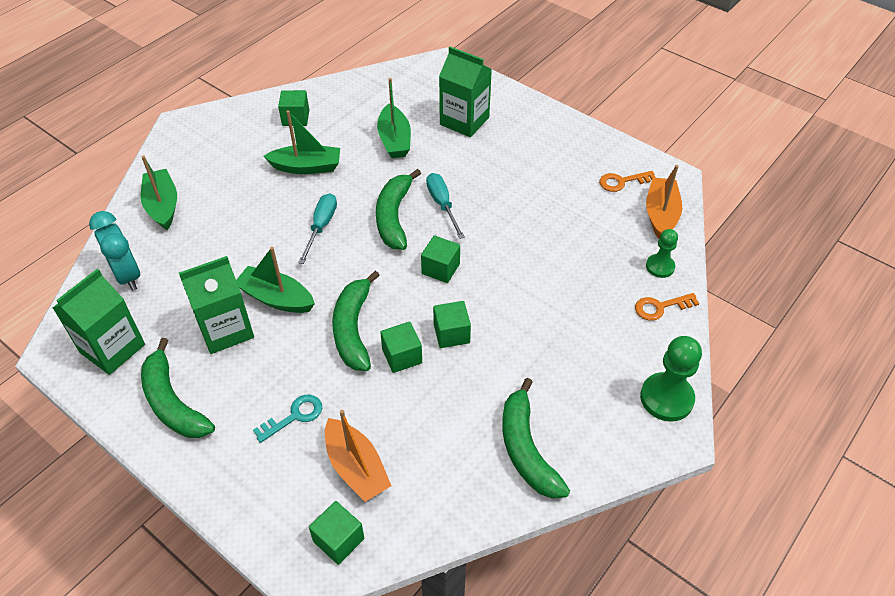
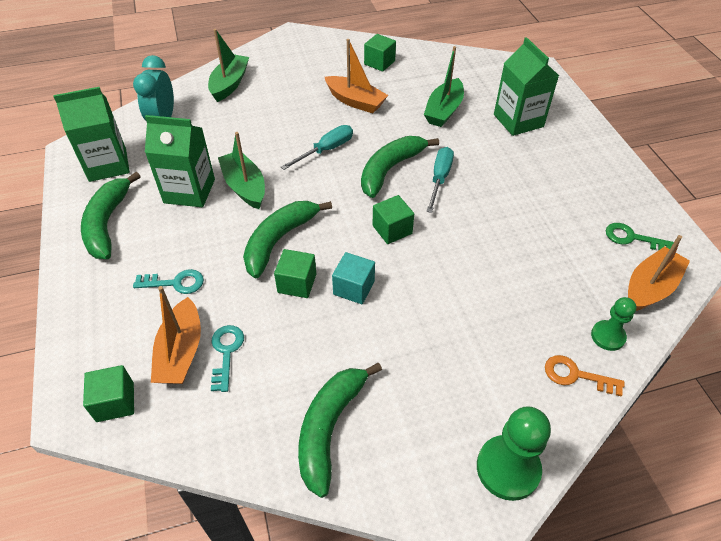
camera: 35 degrees right, 0 degrees up
(306, 167) = (355, 101): green boat -> orange boat
(395, 444) = (226, 352): none -> turquoise key
(451, 333) = (354, 288): green cube -> turquoise cube
(622, 182) = (632, 238): orange key -> green key

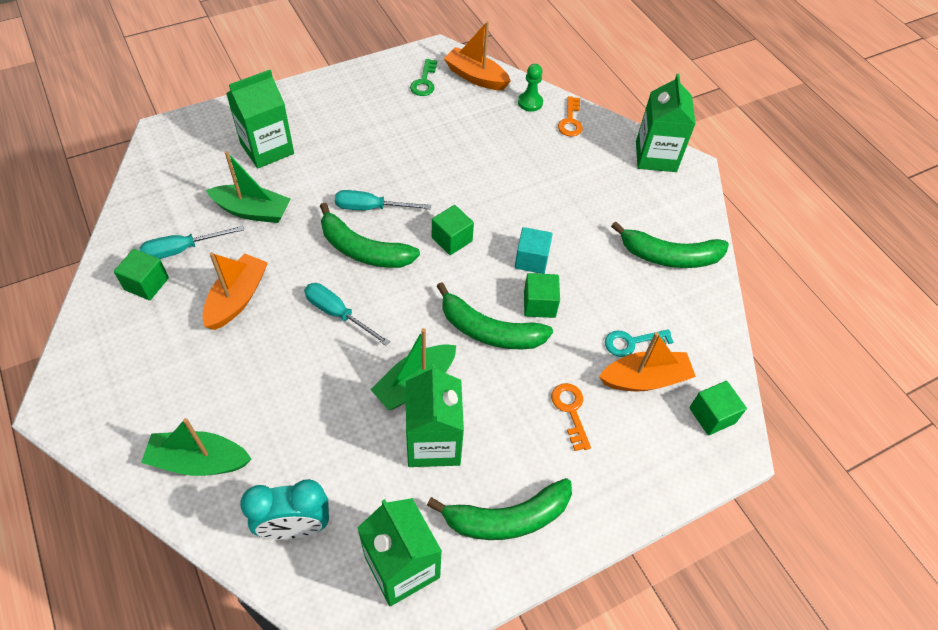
camera: 105 degrees left, 5 degrees up
(175, 283) = (570, 411): turquoise key -> orange key
(408, 77) = (182, 249): none -> turquoise screwdriver
(508, 468) = (656, 156): green pawn -> green carton

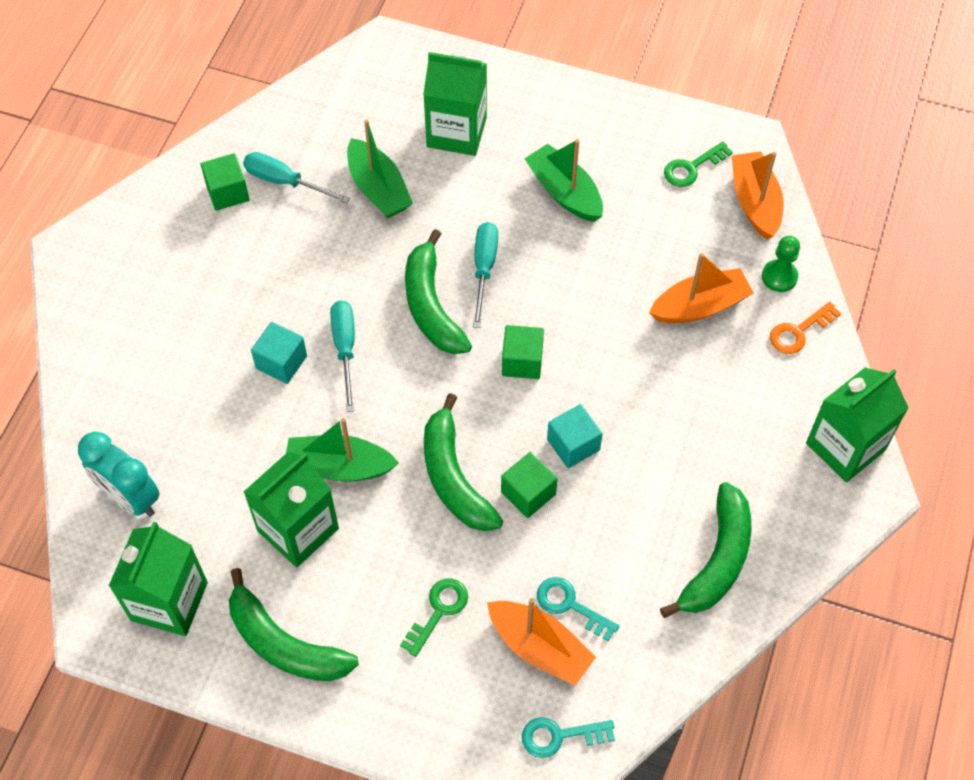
camera: 50 degrees right, 5 degrees up
(199, 461) = (119, 382): green boat -> green boat (564, 192)
(237, 298) = (281, 265): orange boat -> orange boat (700, 306)
(304, 354) = (281, 362): none -> turquoise cube
(371, 208) = (484, 269): turquoise screwdriver -> turquoise screwdriver turned 45 degrees clockwise
(570, 411) = (438, 611): orange key -> green key
(669, 256) = (717, 560): green banana -> green banana turned 120 degrees counterclockwise
(712, 415) = (559, 736): green cube -> turquoise key

